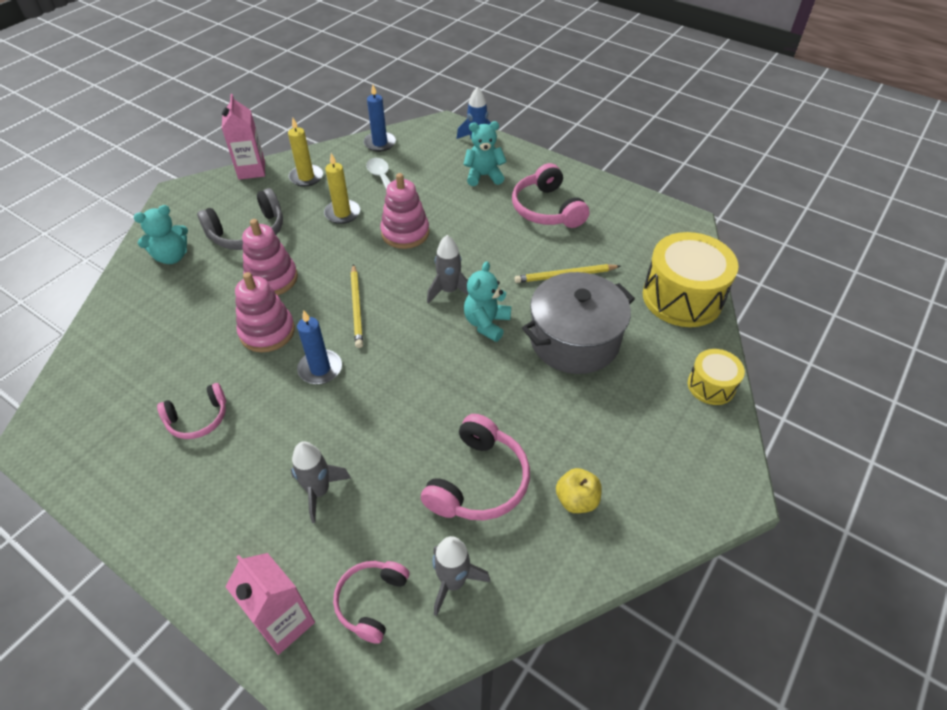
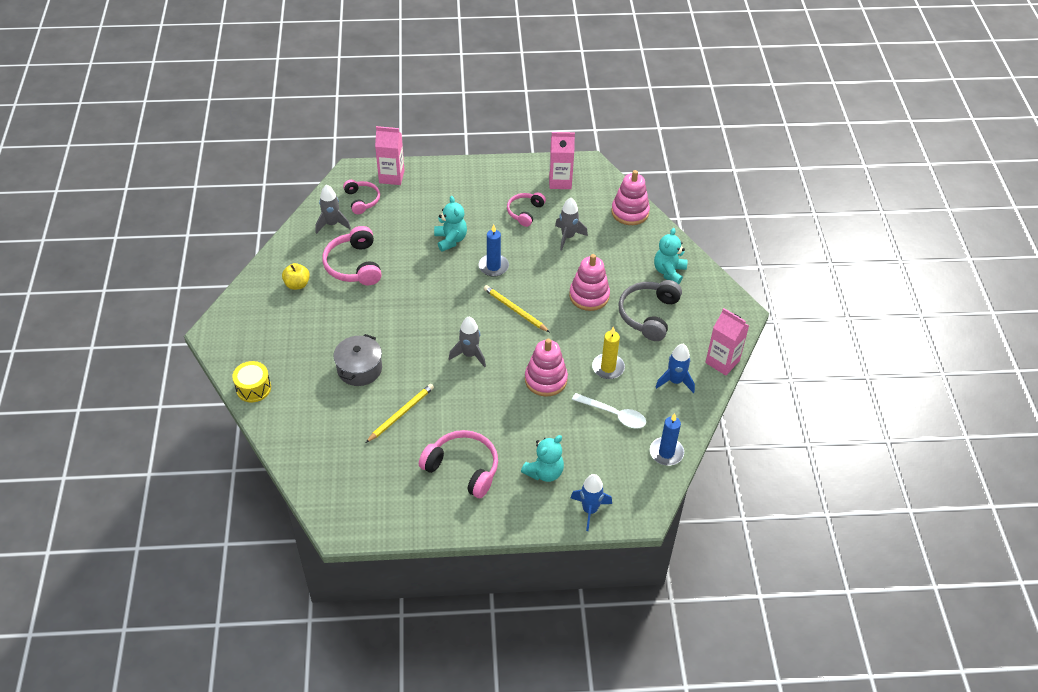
camera: 140 degrees right, 0 degrees up
(100, 436) = (560, 181): none -> pink carton
(267, 332) = (548, 267): pink stacking toy -> pink stacking toy (630, 212)
(306, 177) = (675, 381): yellow candle -> blue rocket
(319, 491) = (428, 220): grey rocket -> grey rocket (568, 237)
(486, 323) = (424, 347): turquoise teddy bear -> turquoise teddy bear (450, 240)
(574, 340) = (359, 369): grey pot -> grey pot, size x0.65
(682, 297) = (305, 445): yellow drum -> none

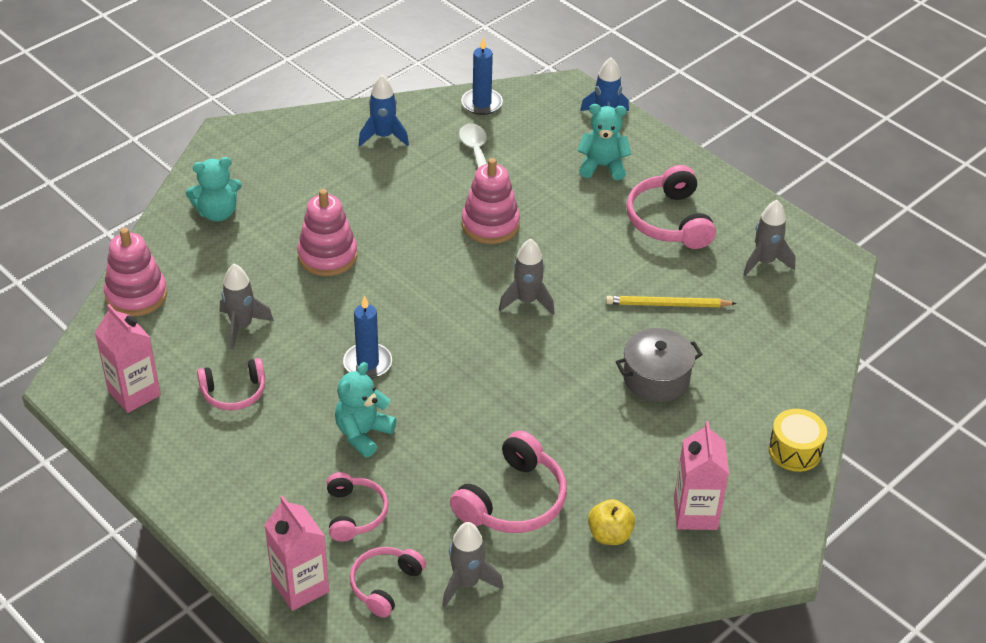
camera: 130 degrees left, 5 degrees down
(381, 488) = (764, 262): none -> grey rocket
(409, 212) = (354, 513): none -> pink headphones
(515, 310) = (418, 303): yellow pencil -> none
(608, 368) = (420, 189): yellow candle -> none
(649, 315) = (306, 197): grey headphones -> none
(722, 362) = (319, 118): pink carton -> pink carton (695, 513)

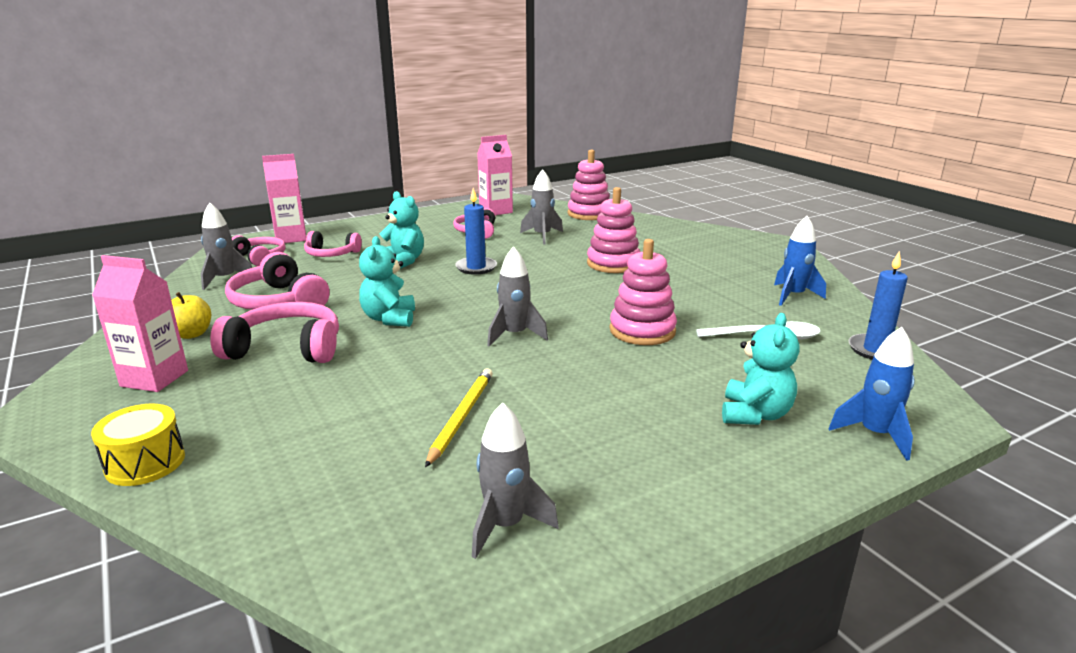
camera: 105 degrees right, 20 degrees down
(217, 213) = (676, 235): turquoise teddy bear -> turquoise teddy bear (389, 319)
(656, 378) = (350, 388): grey pot -> none
(669, 221) = (627, 449): pink headphones -> pink headphones (286, 348)

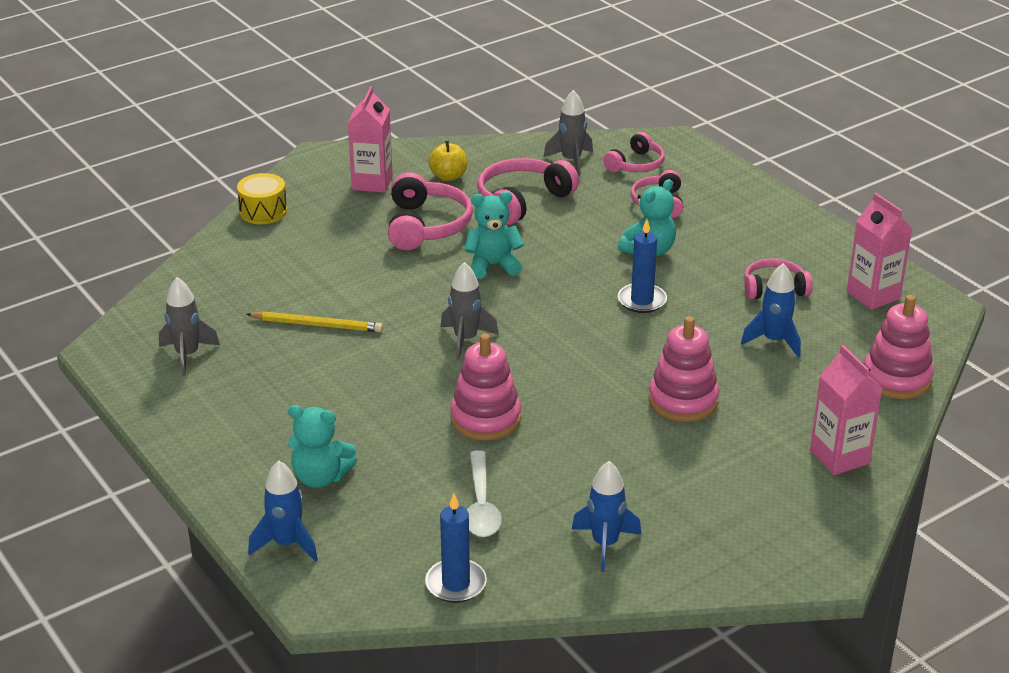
camera: 85 degrees right, 10 degrees up
(291, 238) = (703, 168): pink carton -> pink carton (839, 457)
(542, 236) = (774, 341): grey rocket -> blue rocket

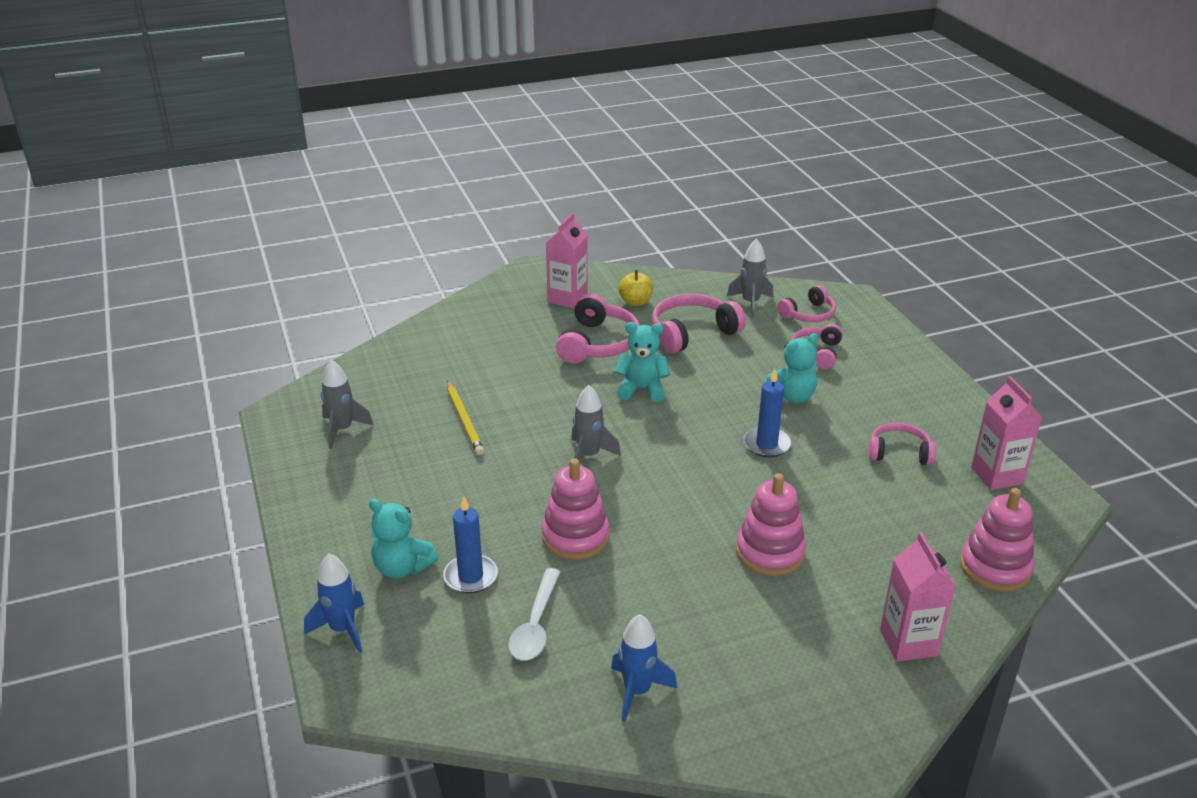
camera: 15 degrees right, 0 degrees up
(263, 211) = (465, 311): yellow drum -> none
(317, 325) = (464, 420): yellow pencil -> yellow pencil turned 45 degrees clockwise
(456, 583) = (477, 704): blue candle -> blue candle (470, 576)
(774, 341) = (881, 506): blue rocket -> none

